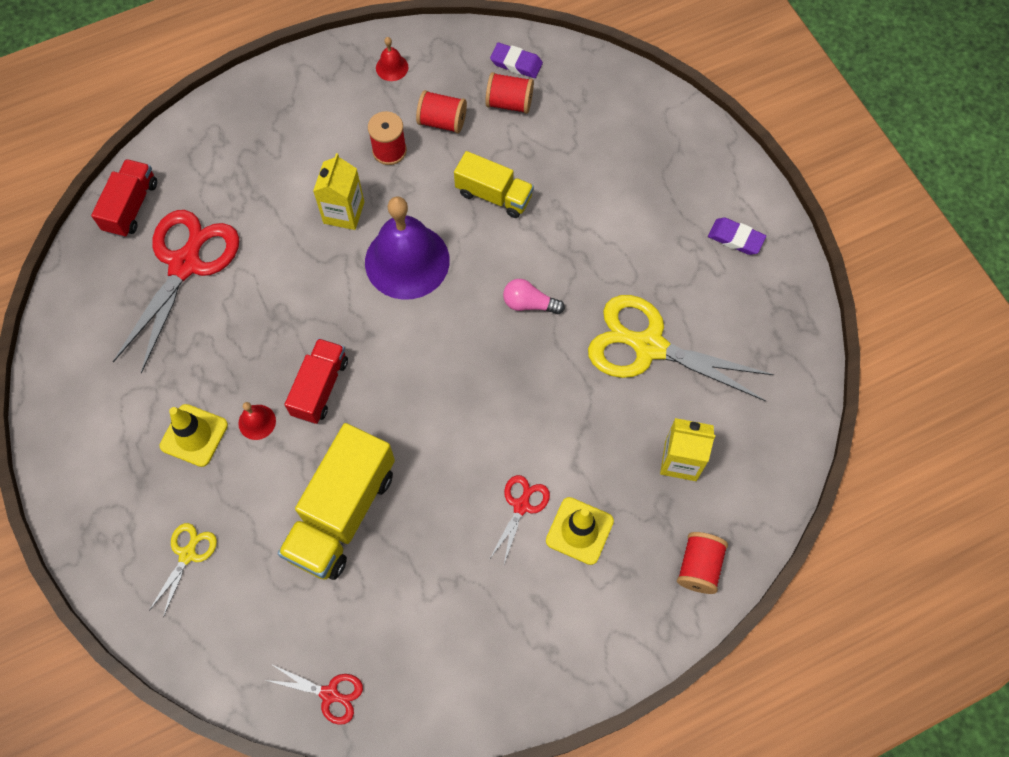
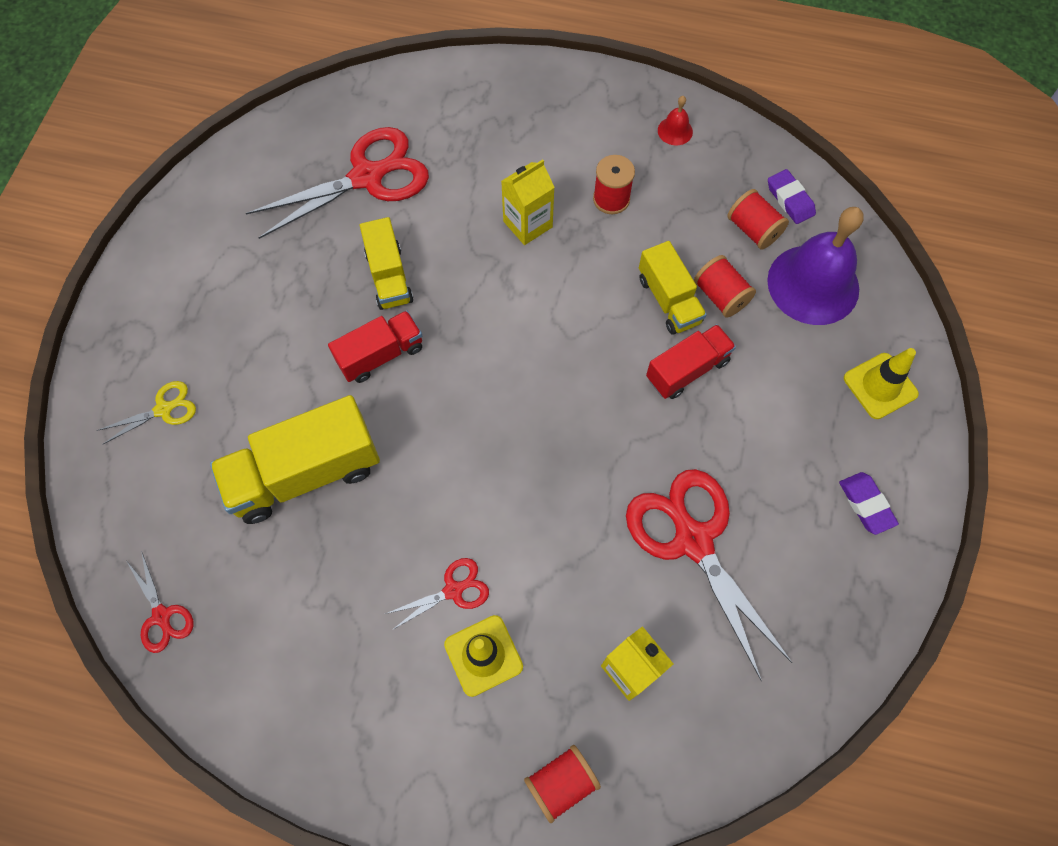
camera: 40 degrees right, 0 degrees up
(131, 206) = (368, 103): red truck -> red truck (687, 370)
(194, 435) = (253, 318): yellow traffic cone -> yellow traffic cone (880, 386)
(257, 422) = (308, 344): red bell -> none
(273, 326) = (389, 276): none -> yellow truck
(407, 261) = (544, 302): purple bell -> purple bell (813, 284)
(442, 121) = (678, 205): red spool -> red spool (720, 296)
(529, 304) = (617, 418): pink light bulb -> none
(647, 346) = (692, 538): yellow scissors -> red scissors

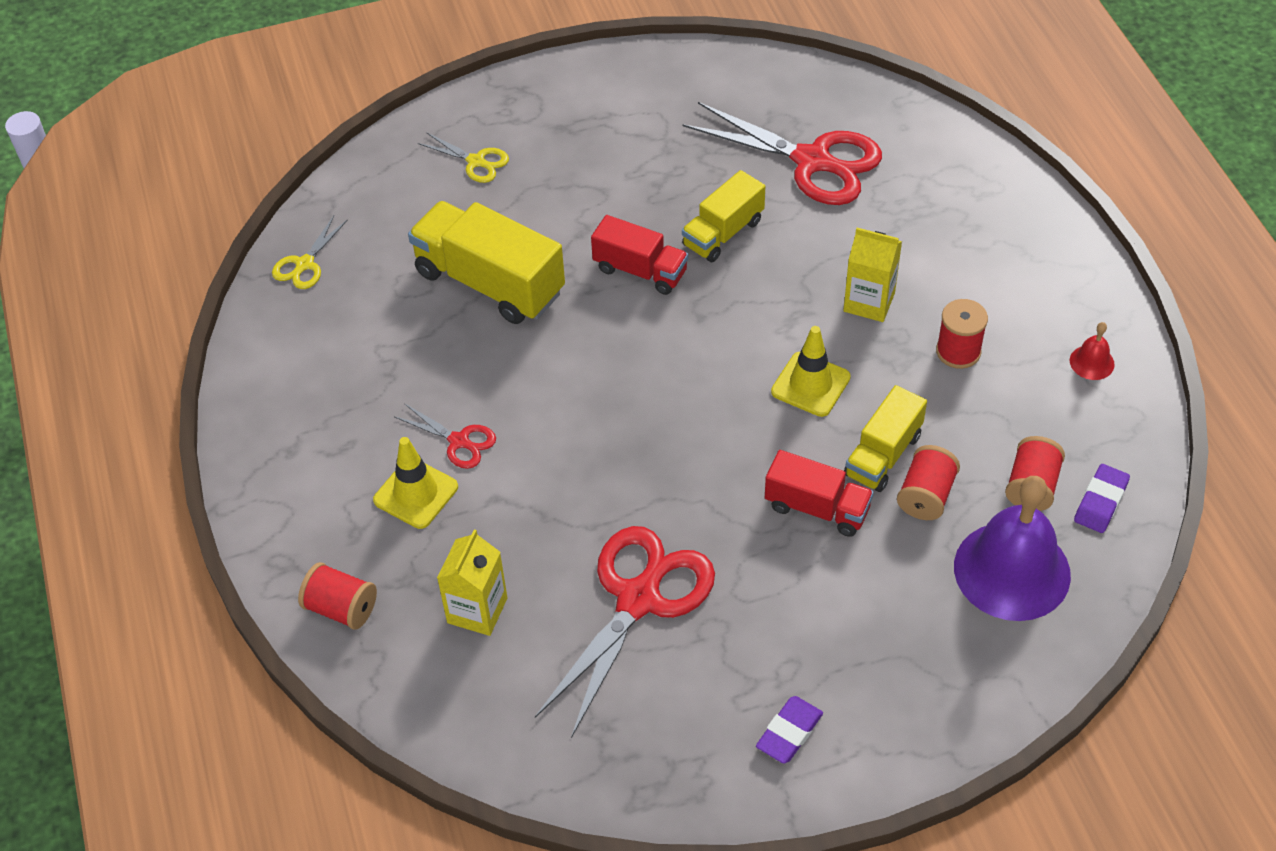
camera: 60 degrees right, 15 degrees down
(162, 617) = (304, 265): red scissors -> yellow scissors
(880, 386) = (939, 686): yellow traffic cone -> yellow traffic cone (810, 384)

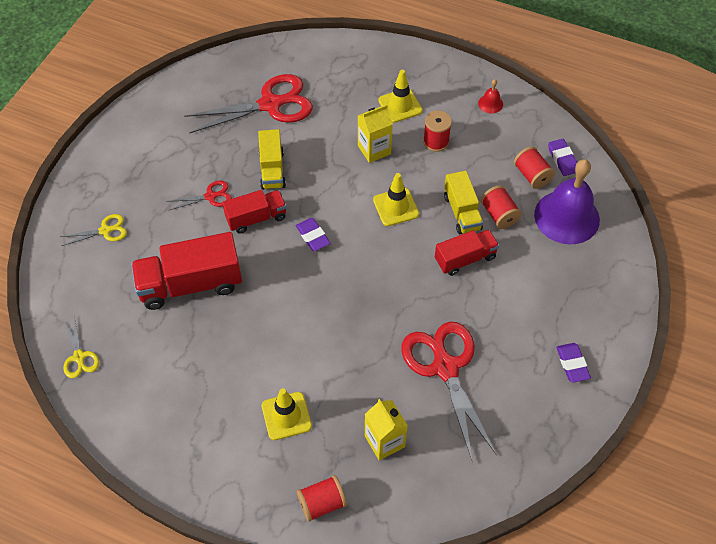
camera: 50 degrees left, 5 degrees up
(460, 442) = (275, 372): red scissors -> red scissors (211, 196)
(489, 283) = (190, 284): yellow truck -> red truck
(675, 339) = (313, 236): none -> purple eraser
(968, 277) = (400, 105): none -> yellow traffic cone

